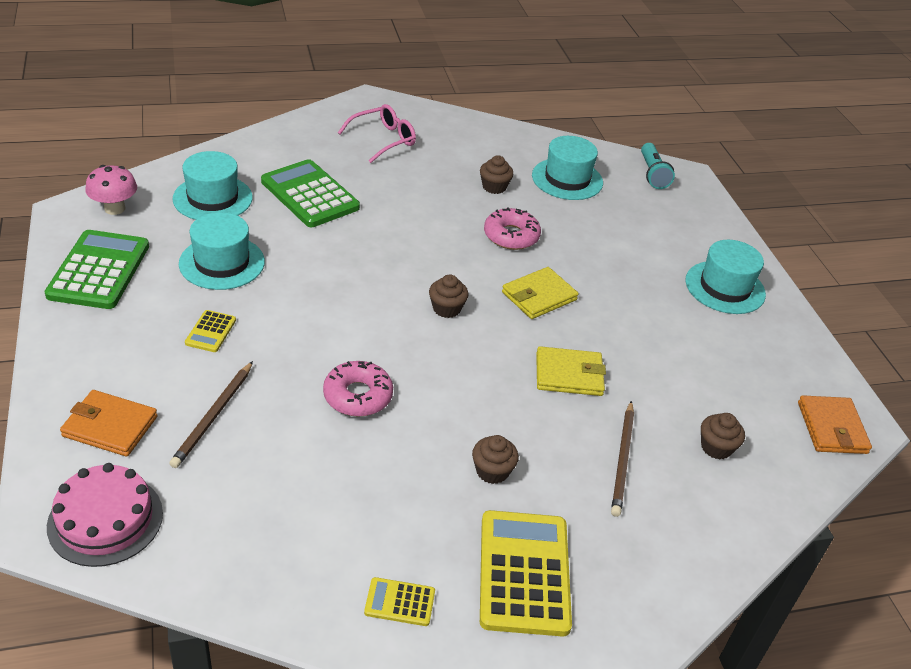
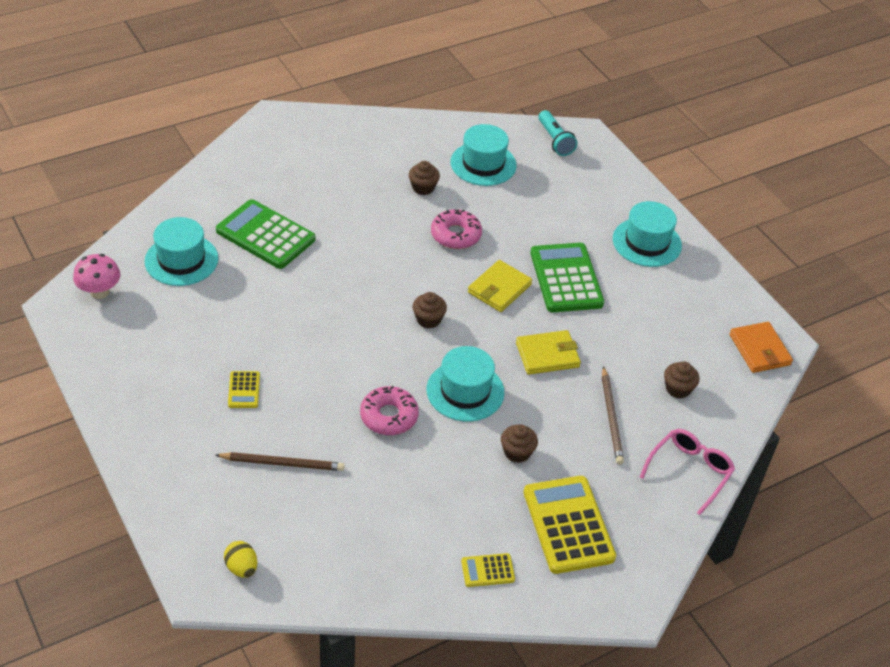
camera: 15 degrees left, 5 degrees up
(99, 270) = (119, 357): green calculator -> green calculator (566, 278)
(105, 519) = (241, 568): pink cake -> yellow egg
(110, 426) = (205, 493): orange wallet -> none
(213, 416) = (282, 463): brown pencil -> brown pencil turned 90 degrees counterclockwise
(222, 263) = (221, 323): turquoise hat -> turquoise hat (465, 391)
(383, 140) = (305, 160): pink glasses -> pink glasses (689, 472)

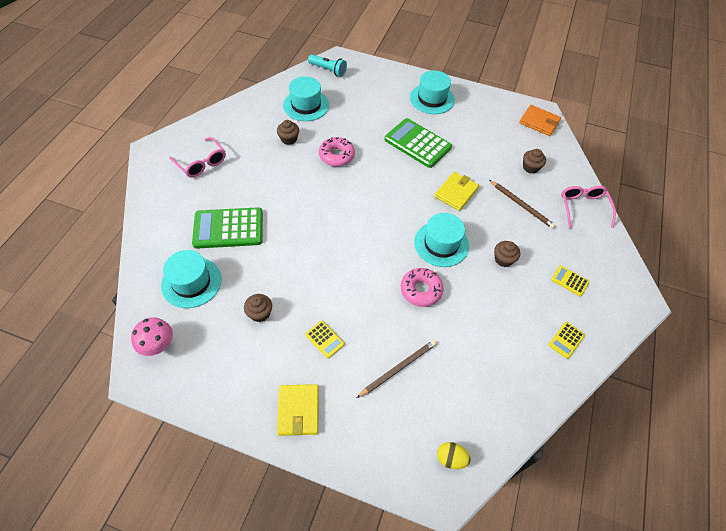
camera: 40 degrees left, 10 degrees up
(307, 158) = (201, 163): none -> pink glasses
(428, 319) = (377, 215): brown cupcake -> brown cupcake (260, 313)
(499, 288) = (392, 171): yellow wallet -> yellow wallet (298, 410)
(568, 525) = (569, 281): yellow calculator -> yellow calculator, size x0.47

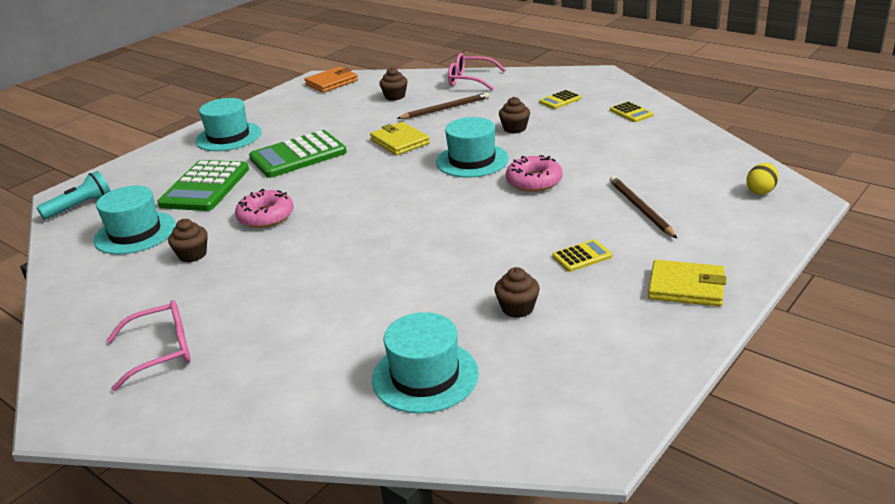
camera: 65 degrees left, 25 degrees down
(158, 345) = (538, 421): pink mushroom -> none
(228, 228) = (335, 329): green calculator -> green calculator (205, 187)

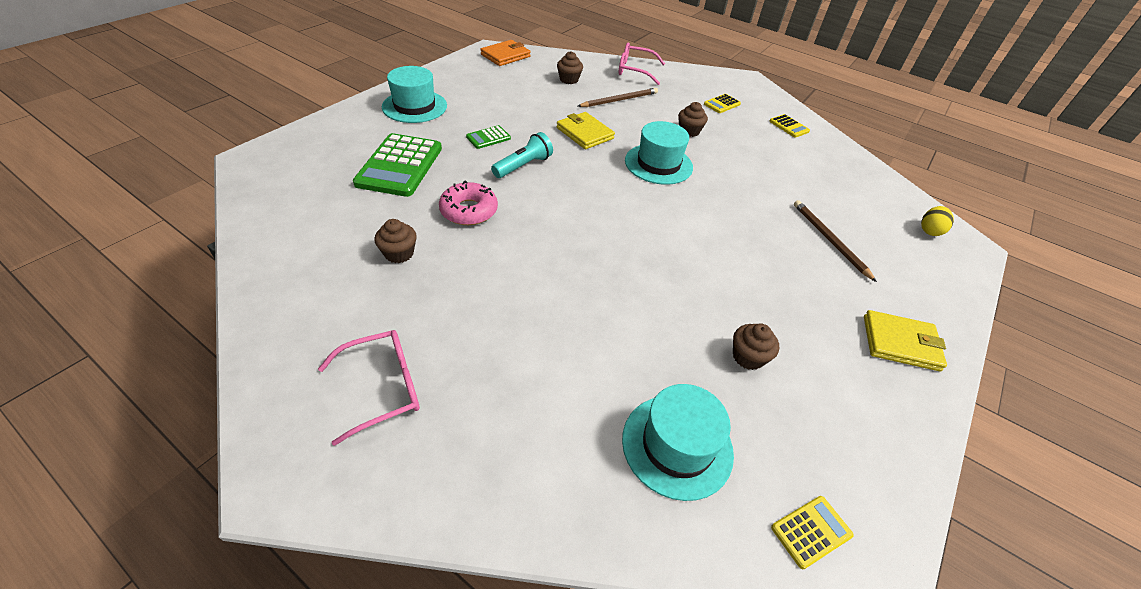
camera: 10 degrees left, 15 degrees up
(80, 206) = (269, 176): turquoise flashlight -> turquoise flashlight (523, 166)
(135, 233) = (333, 217): turquoise hat -> none
(298, 155) = (488, 138): green calculator -> green calculator, size x0.47
(534, 181) = (722, 196): pink donut -> none
(582, 256) = (792, 294): yellow calculator -> yellow calculator (811, 531)

